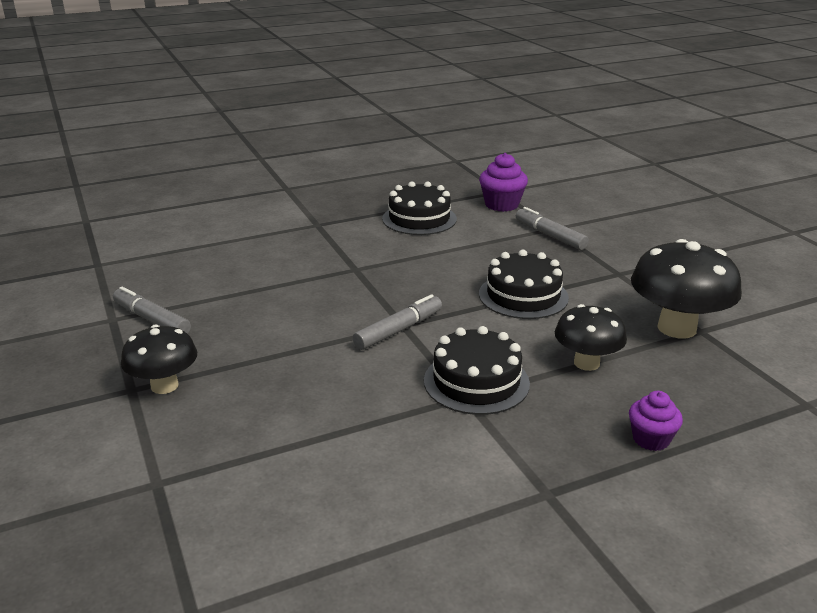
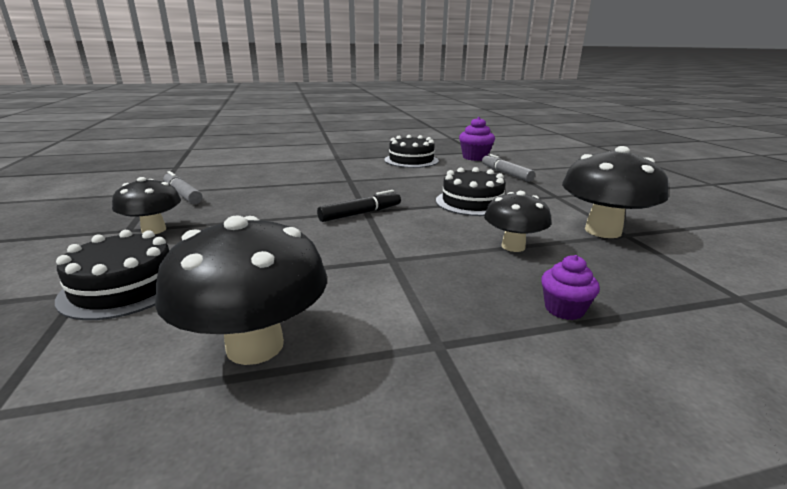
camera: 10 degrees right, 5 degrees down
(382, 518) = (255, 346): none -> black mushroom
(398, 330) = (360, 213): grey marker -> black marker
(476, 382) = (407, 250): black cake -> black cake (124, 287)

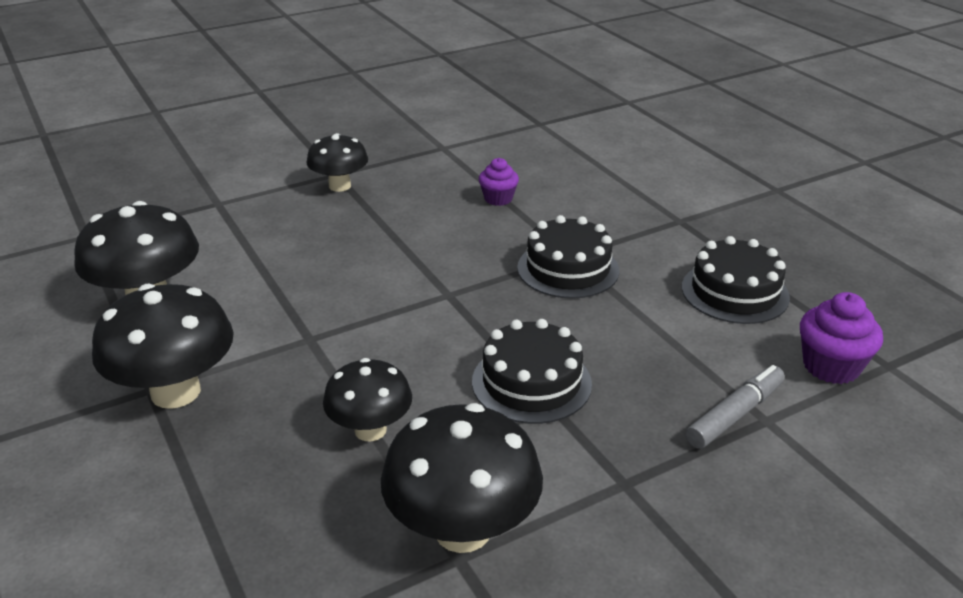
camera: 75 degrees right, 10 degrees up
(124, 287) = (228, 217): black cake -> black cake (568, 269)
(183, 194) = (443, 164): grey marker -> none
(360, 213) = (436, 292): black marker -> none
(448, 328) = (175, 392): none -> black mushroom
(564, 309) = (214, 470): purple cupcake -> purple cupcake (498, 199)

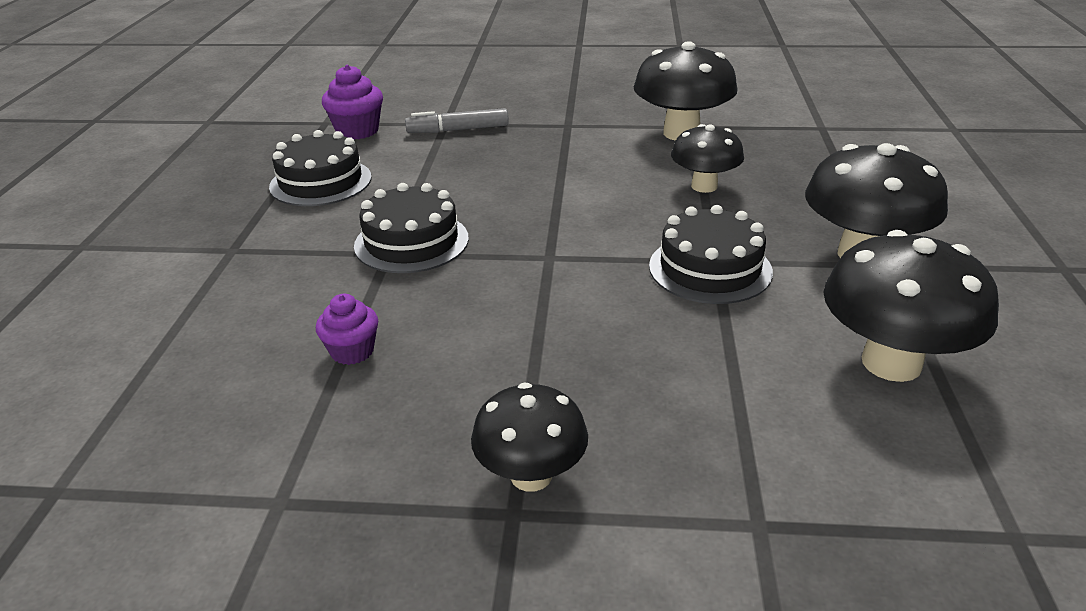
camera: 145 degrees left, 0 degrees up
(531, 382) = (559, 178): black cake -> black cake (710, 269)

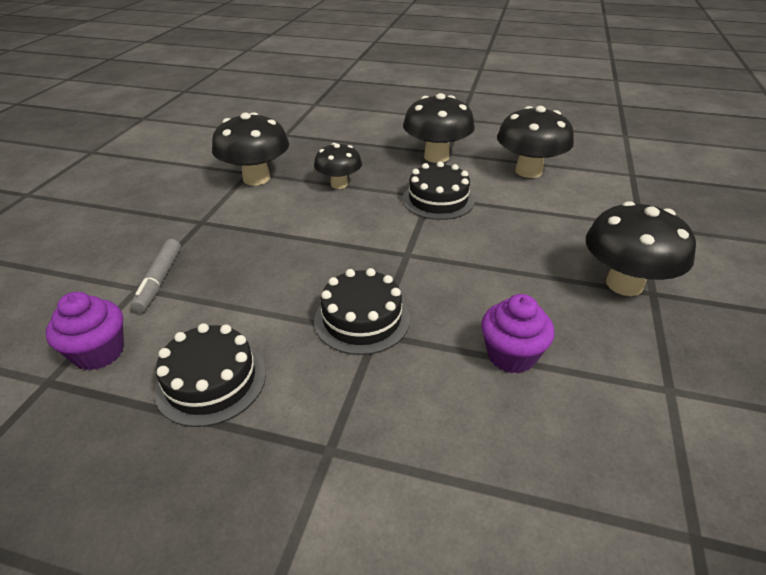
camera: 80 degrees left, 5 degrees up
(352, 351) = (511, 355): purple cupcake -> purple cupcake, size x1.51
(531, 475) = (624, 284): black mushroom -> black mushroom, size x1.58

